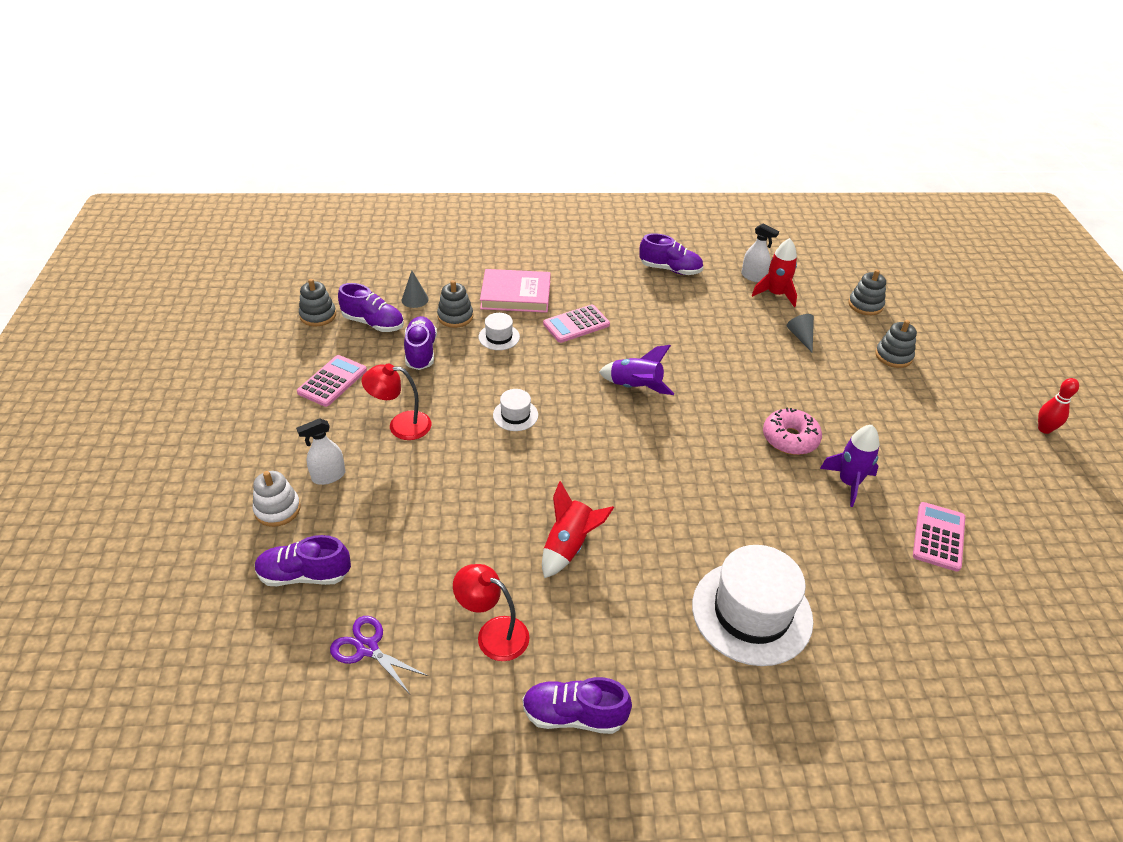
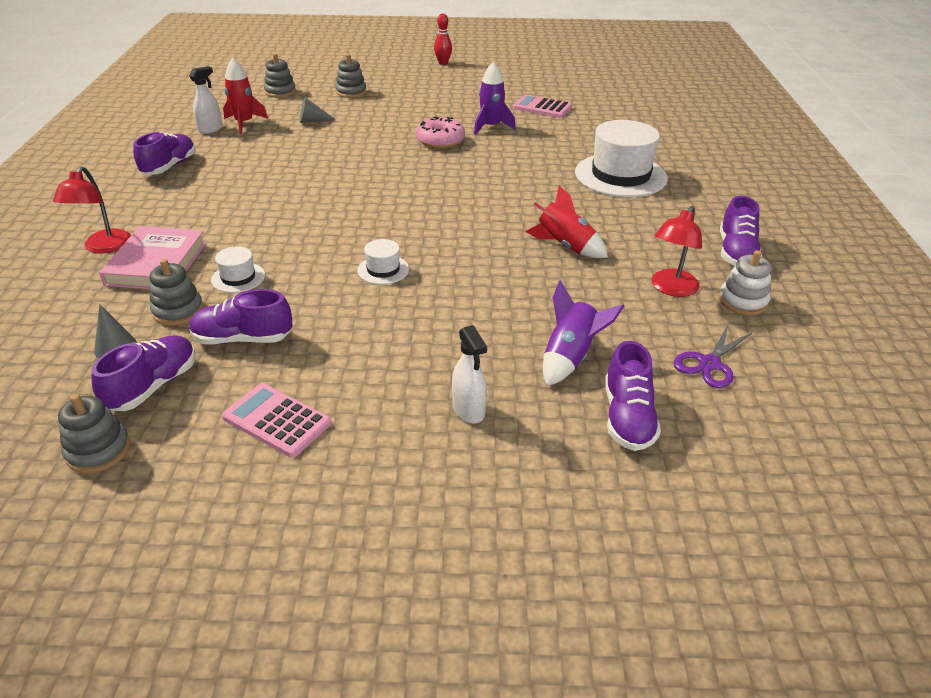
camera: 85 degrees left, 5 degrees down
(277, 509) = (526, 453): white stacking toy -> white stacking toy (742, 301)
(401, 425) = (384, 352): red lamp -> red lamp (104, 247)
(576, 324) = (239, 226): pink calculator -> none
(635, 387) = (357, 200): purple rocket -> purple rocket (570, 357)

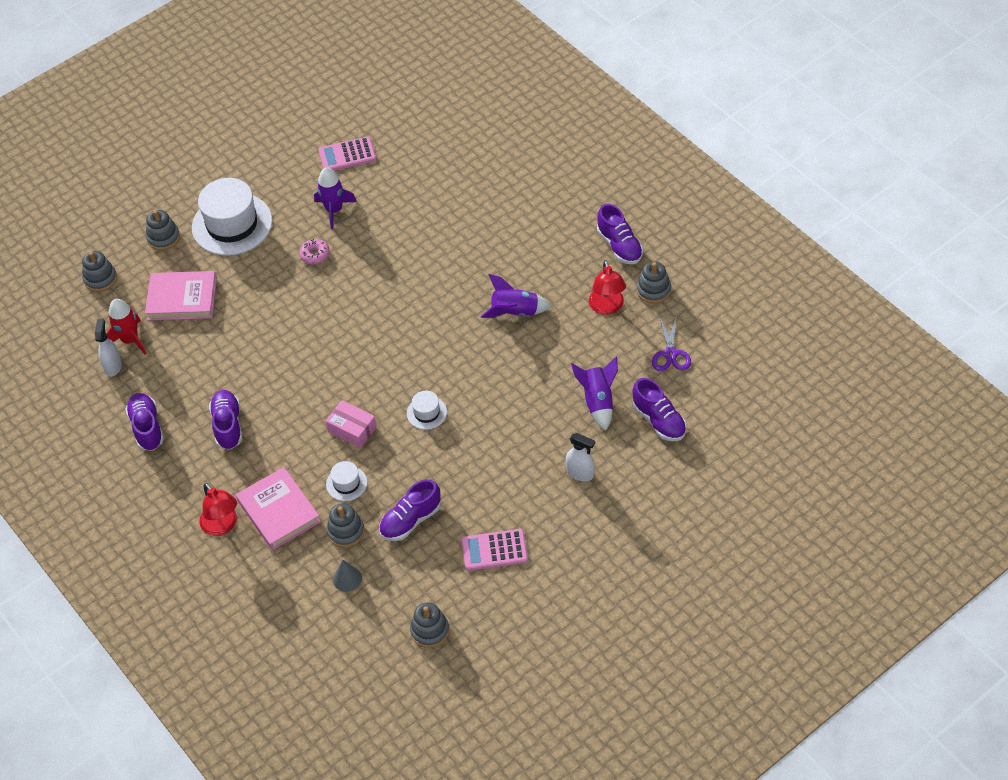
camera: 35 degrees left, 15 degrees up
(153, 386) = (404, 582): purple shoe -> purple shoe (228, 425)
(304, 246) = (352, 429): none -> pink box
(312, 121) = (182, 299): grey cone -> pink book
(440, 141) = (315, 255): pink donut -> pink donut, size x0.64
(443, 63) = (189, 137): red bowling pin -> none
(565, 246) = (515, 312): red rocket -> purple rocket
(620, 175) = (485, 209): white hat -> white hat (232, 224)
(742, 301) = (653, 290): white stacking toy -> grey stacking toy

